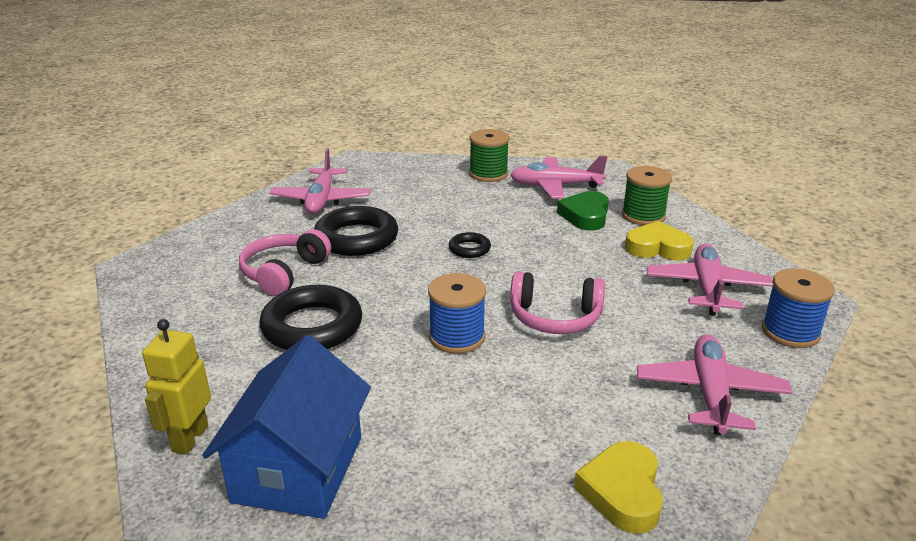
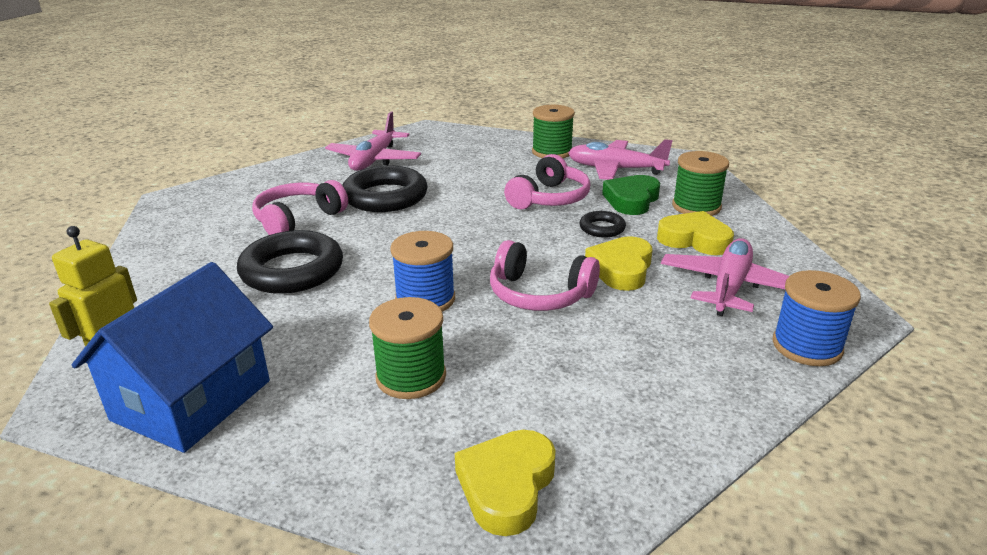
camera: 15 degrees right, 0 degrees up
(469, 249) = (490, 218): black ring -> black ring (602, 228)
(487, 412) = (411, 377): none -> green spool
(512, 222) = (549, 198): none -> pink headphones
(611, 284) = (621, 269): none -> yellow heart
(710, 393) = (670, 398): pink plane -> none

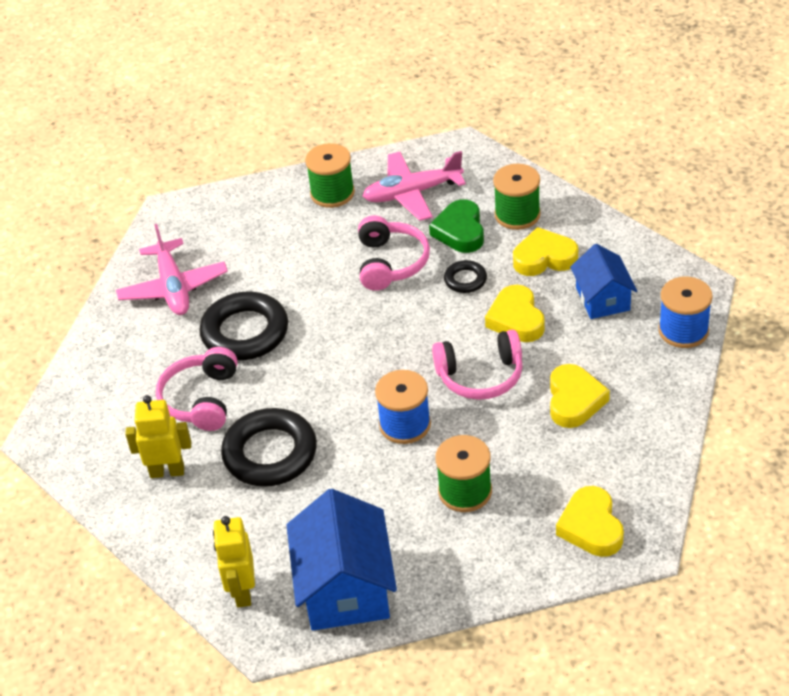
camera: 30 degrees left, 15 degrees up
(207, 249) = (167, 471): none -> yellow robot
(616, 353) = (574, 400): none -> yellow heart
(729, 287) = (602, 299): pink plane -> blue house

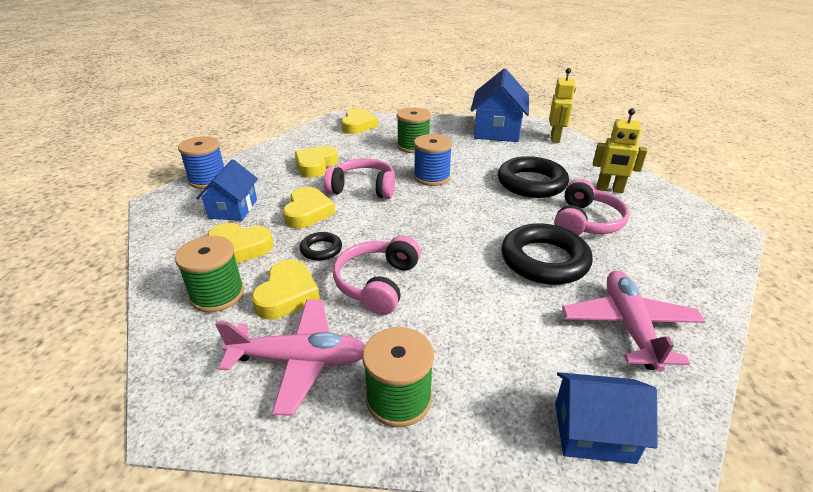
camera: 165 degrees left, 10 degrees down
(206, 212) = (593, 432): none -> blue house
(460, 231) = (287, 295): green heart -> yellow heart

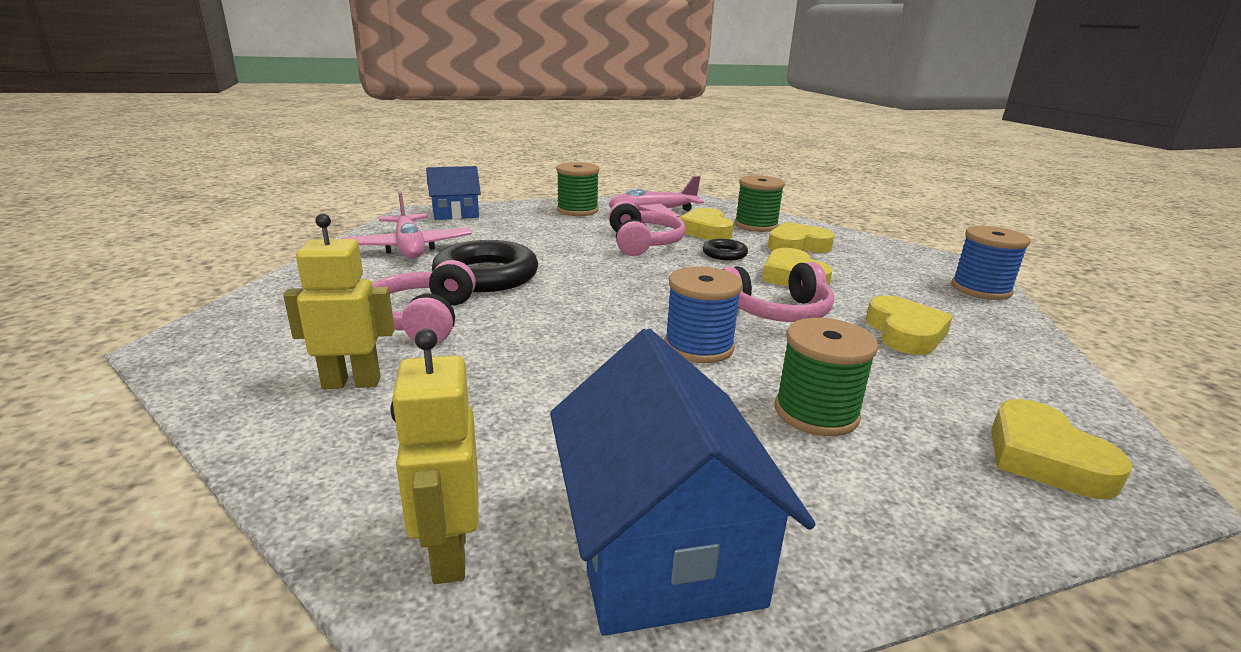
camera: 155 degrees right, 10 degrees down
(233, 209) = (875, 268): blue house -> none
(531, 183) = (513, 368): black ring -> none

